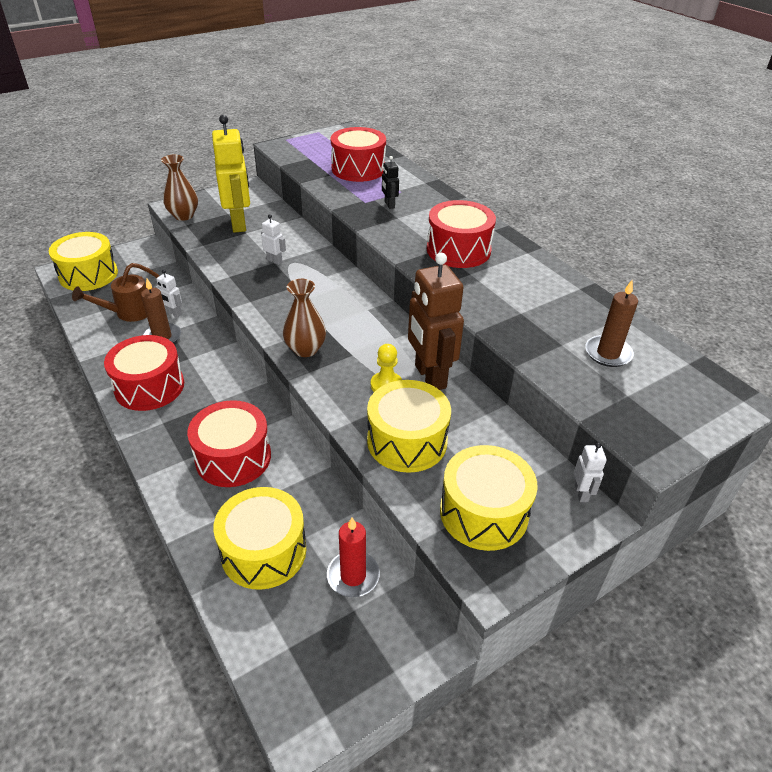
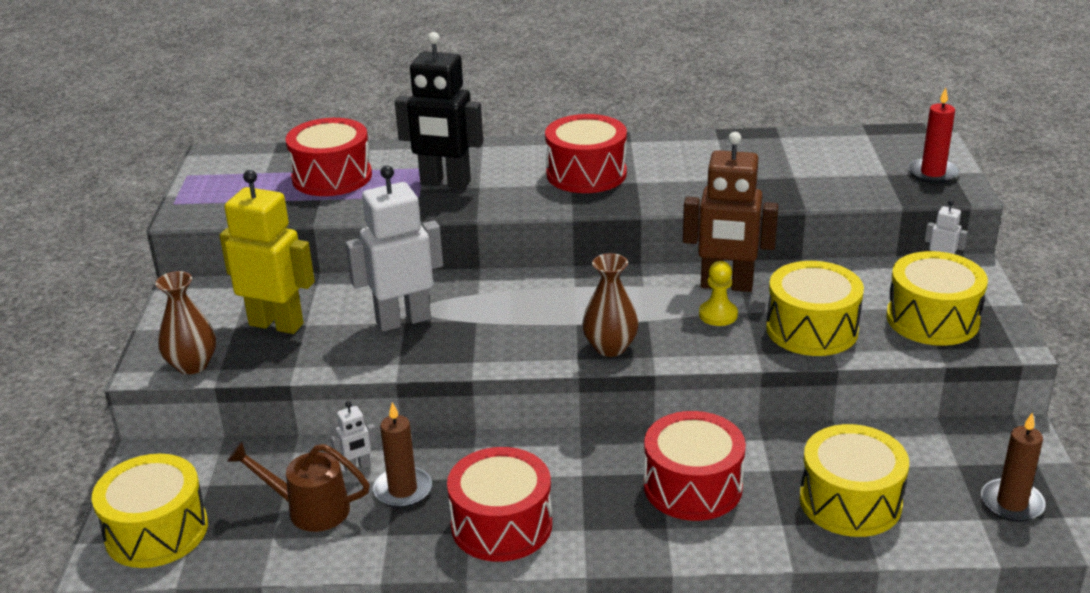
camera: 55 degrees left, 10 degrees down
(129, 312) = (309, 509): brown watering can -> brown watering can turned 105 degrees clockwise
(274, 261) = (403, 320): white robot -> white robot, size x2.26
(353, 576) = (917, 452): red candle -> red candle (932, 173)
(389, 205) = (445, 183): black robot -> black robot, size x2.26
(608, 353) = (825, 162): brown candle -> brown candle (1011, 503)

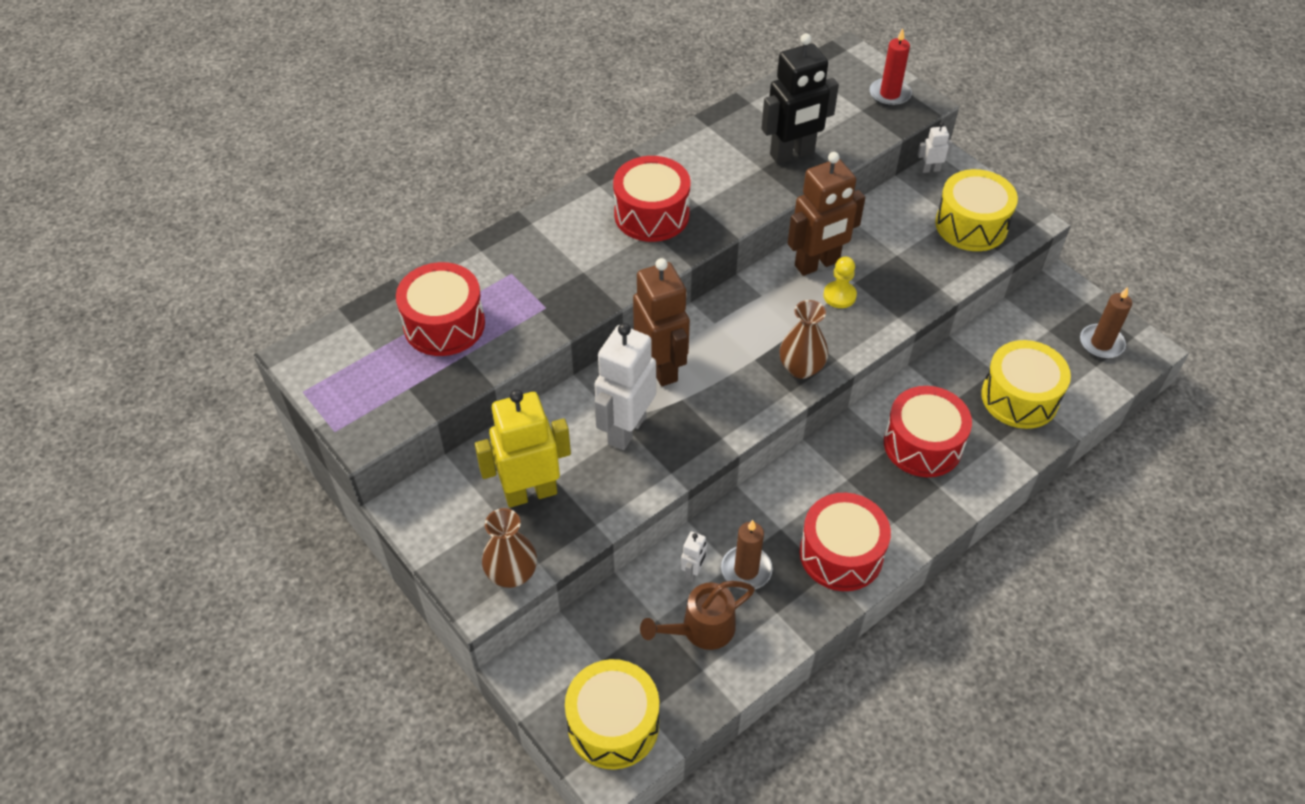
camera: 40 degrees left, 20 degrees up
(445, 183) = (551, 282): black robot -> black robot (792, 154)
(488, 294) = (661, 367): none -> brown robot
(812, 329) = (910, 275): yellow drum -> none

